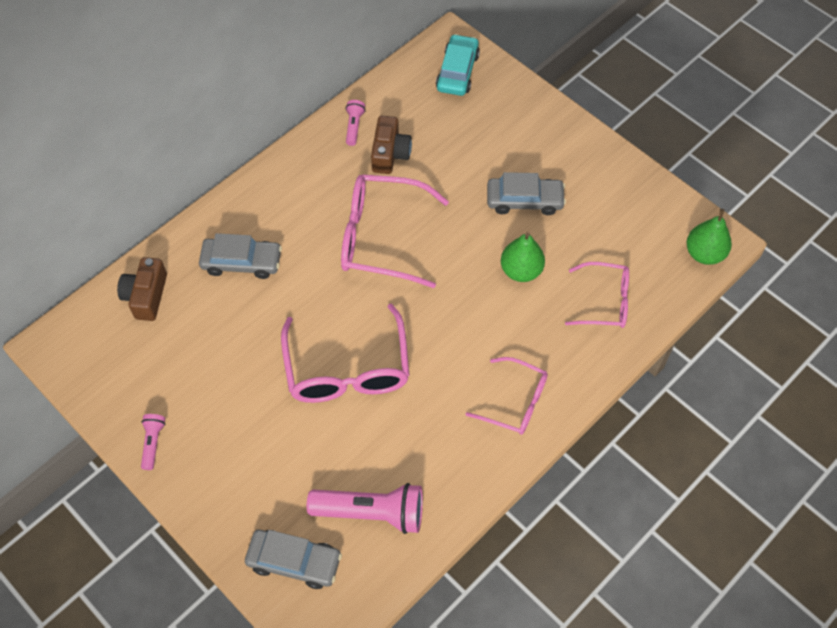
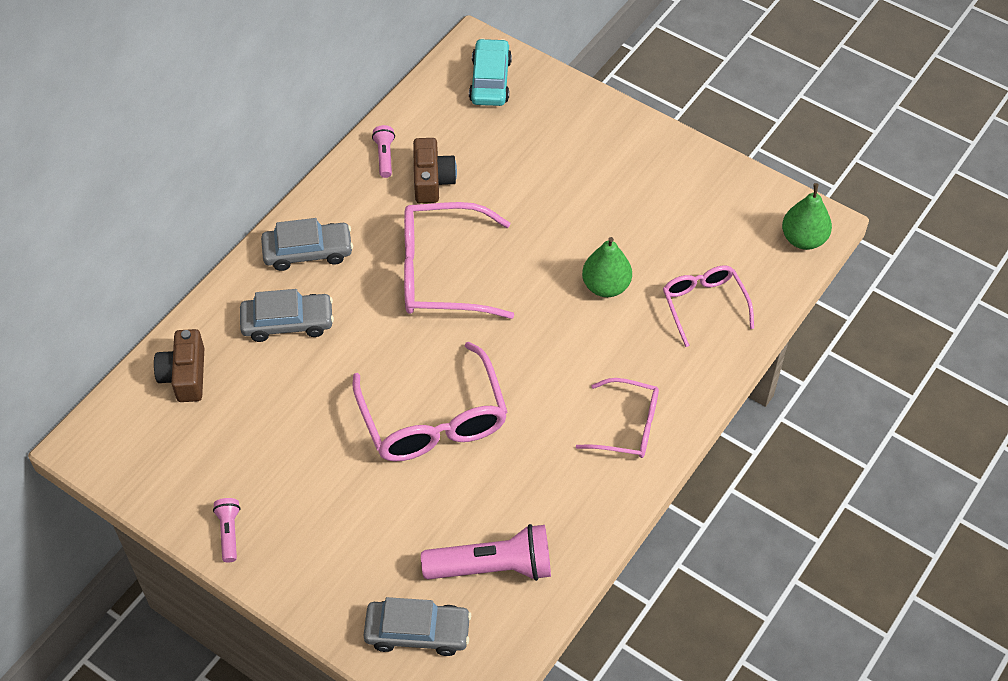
camera: 10 degrees left, 5 degrees down
(524, 200) = (594, 210): grey car -> grey car (308, 252)
(604, 301) = (704, 305): pink glasses -> pink glasses turned 105 degrees counterclockwise

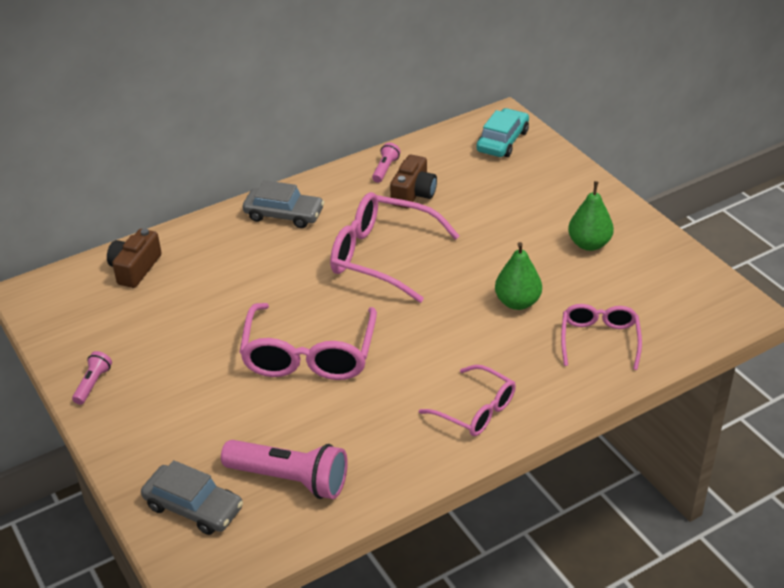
camera: 25 degrees right, 15 degrees down
(287, 322) = (237, 256): grey car -> none
(803, 239) = (722, 316): green pear -> green pear (589, 244)

